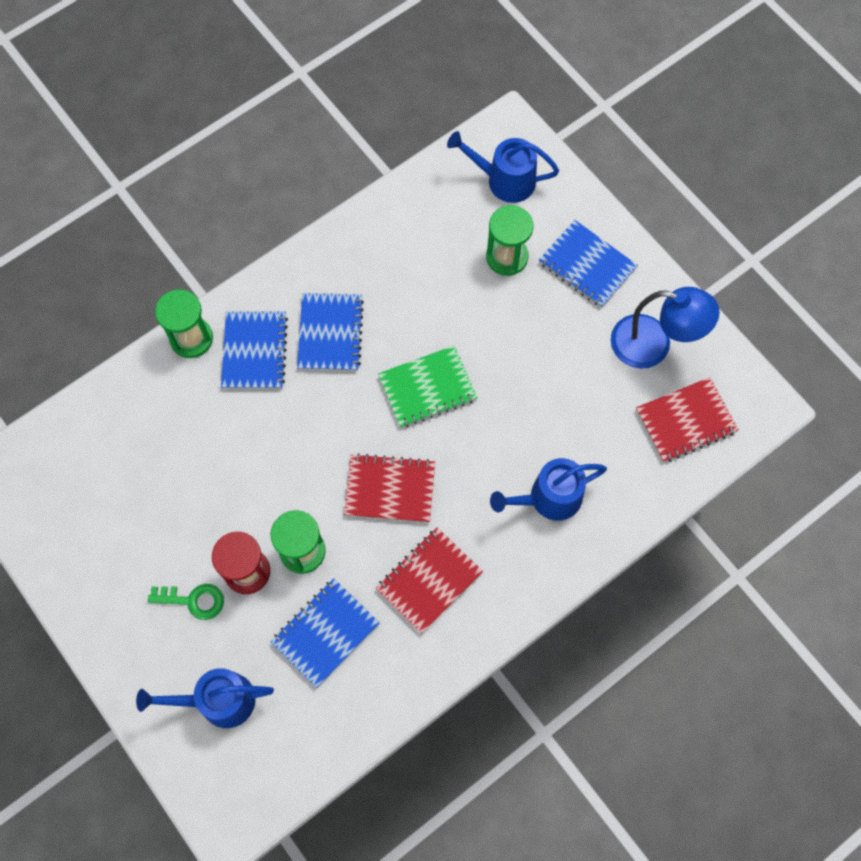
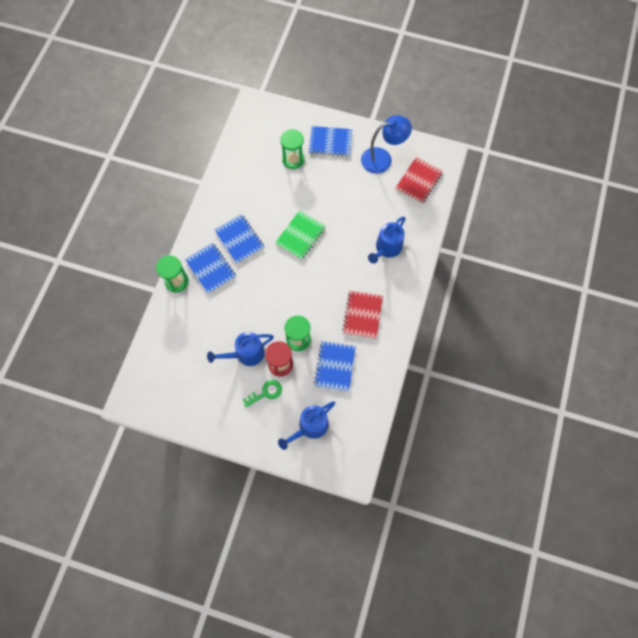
camera: 35 degrees left, 0 degrees up
(390, 489) = (317, 288): red notebook -> none
(504, 180) = (267, 128): blue watering can -> blue watering can (245, 354)

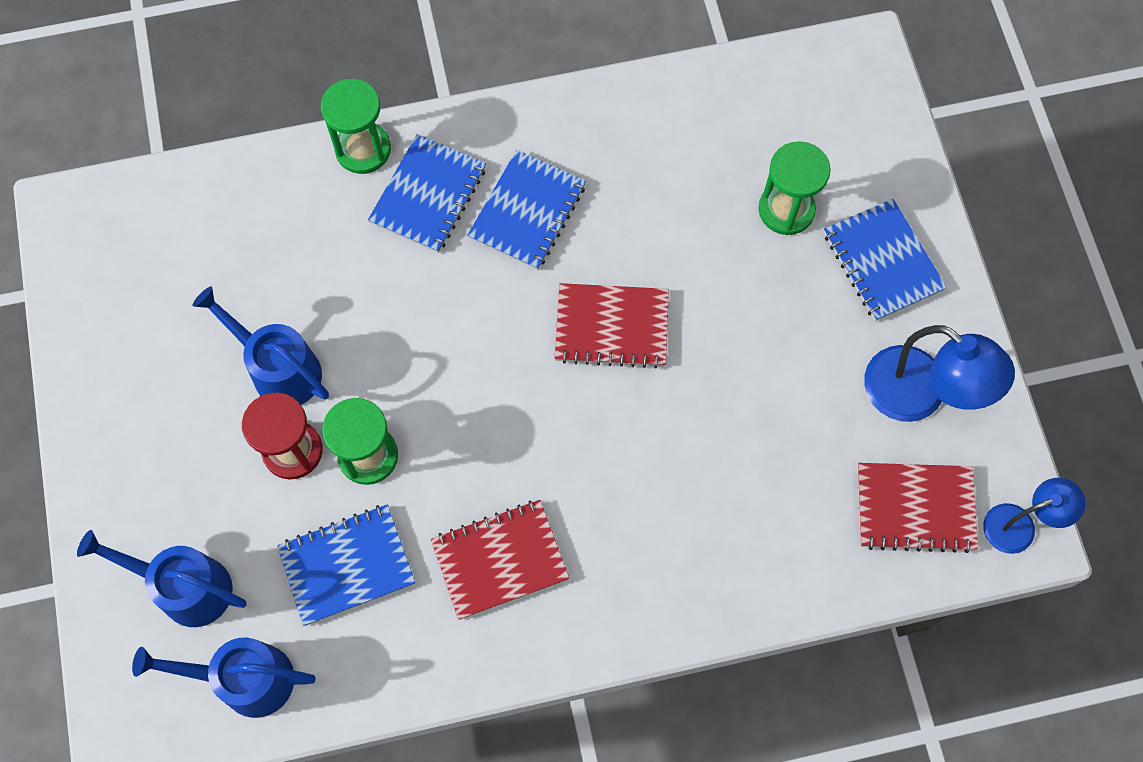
camera: 60 degrees right, 0 degrees up
(266, 392) = (215, 456): green key -> none
(300, 236) = (611, 327): green notebook -> red notebook
(386, 249) = (694, 526): blue watering can -> blue watering can (245, 679)
(441, 156) = (1019, 525): none -> blue lamp

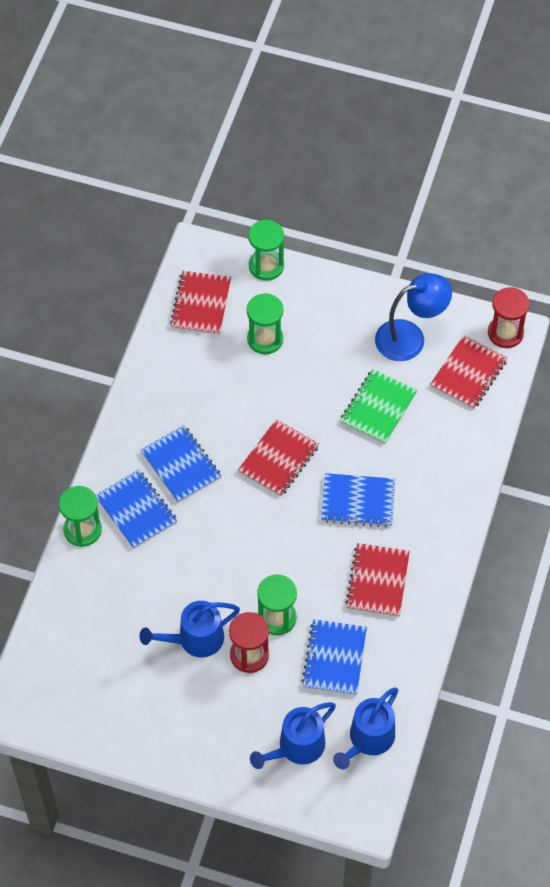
camera: 60 degrees left, 10 degrees down
(776, 413) = (378, 408): none -> green notebook
(785, 103) = (201, 304): none -> red notebook
(882, 261) = (325, 312): blue notebook -> blue notebook (358, 501)
(901, 149) = (266, 266): none -> green hourglass
(1019, 525) = (505, 333): blue lamp -> red hourglass

